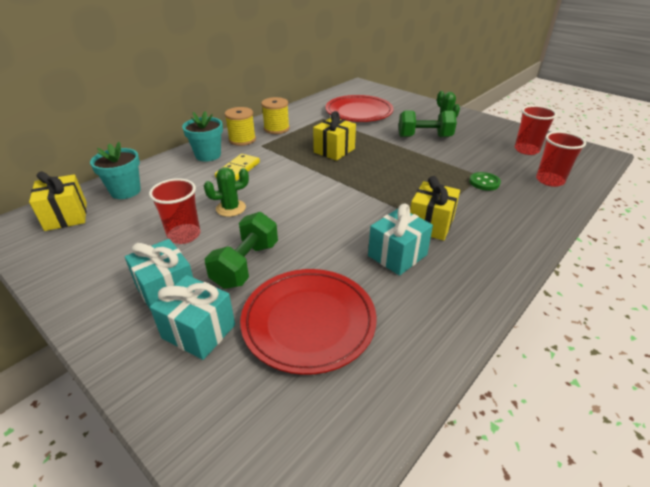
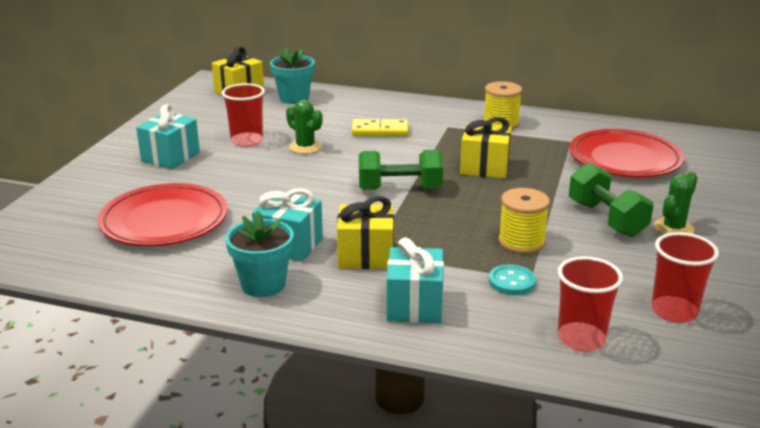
camera: 65 degrees right, 10 degrees down
(199, 331) = (132, 181): turquoise gift -> turquoise gift (414, 305)
(208, 155) = (395, 109): turquoise flower pot -> turquoise flower pot (263, 284)
(242, 140) = (449, 114): yellow spool -> yellow spool (521, 242)
(246, 265) = (223, 177): green dumbbell -> green dumbbell (400, 189)
(484, 182) = (511, 282): green button -> turquoise button

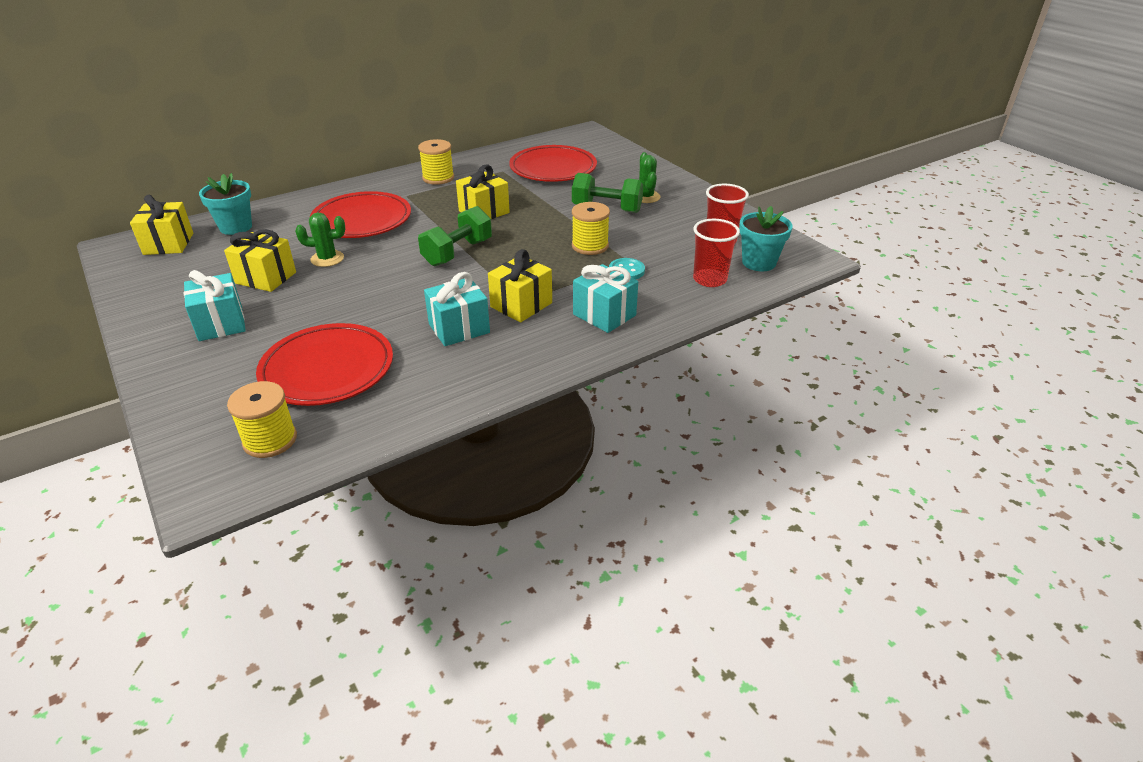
camera: 50 degrees left, 10 degrees up
(59, 244) = (270, 440): none -> yellow spool
(247, 141) = (266, 278): red cup -> yellow gift
(263, 284) = (494, 362): turquoise flower pot -> turquoise flower pot (759, 262)
(380, 130) = (362, 220): yellow domino -> red plate

